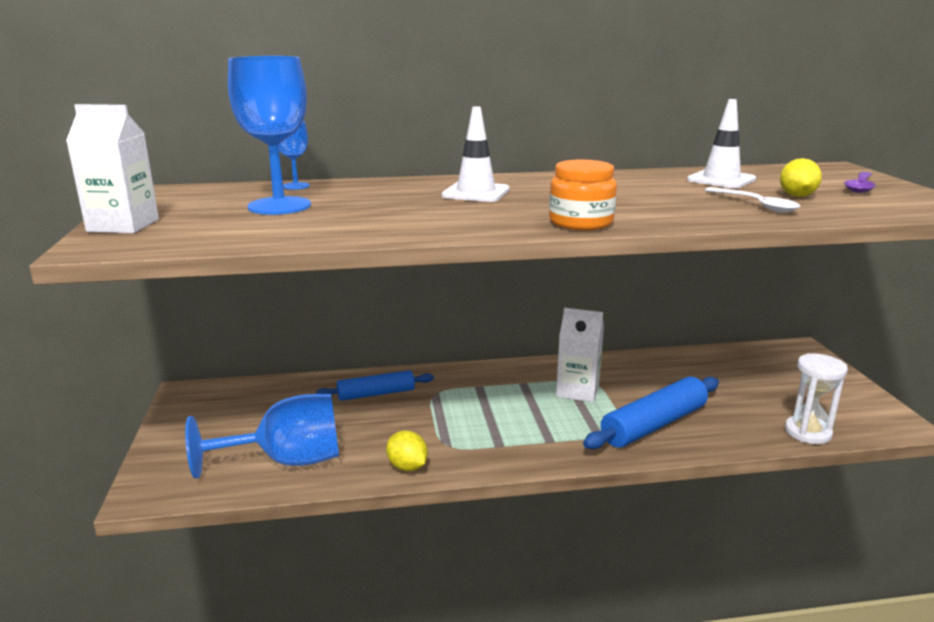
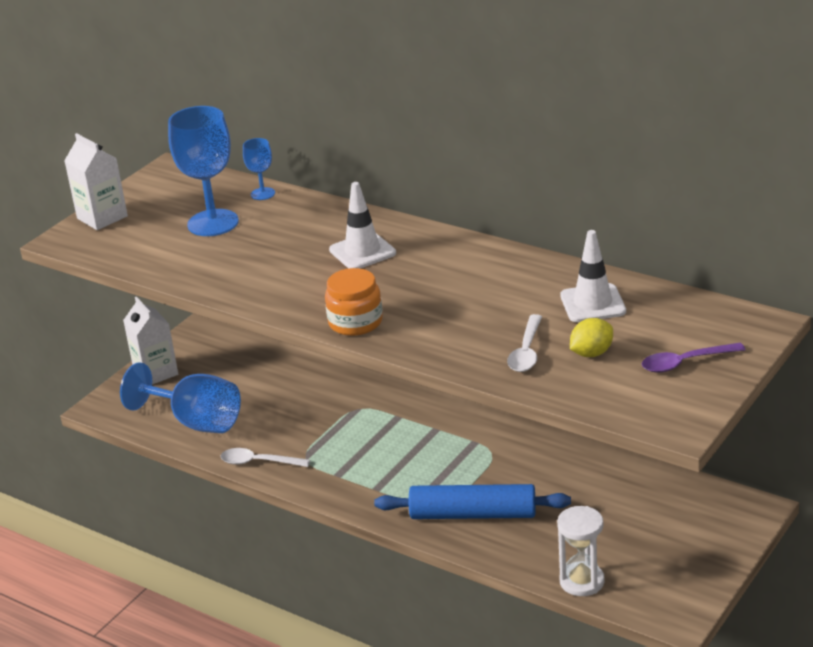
camera: 45 degrees right, 10 degrees up
(376, 394) = (317, 389): blue rolling pin -> none
(407, 467) = (258, 462): yellow lemon -> white spoon
(577, 391) = (467, 456): white carton -> white carton (156, 372)

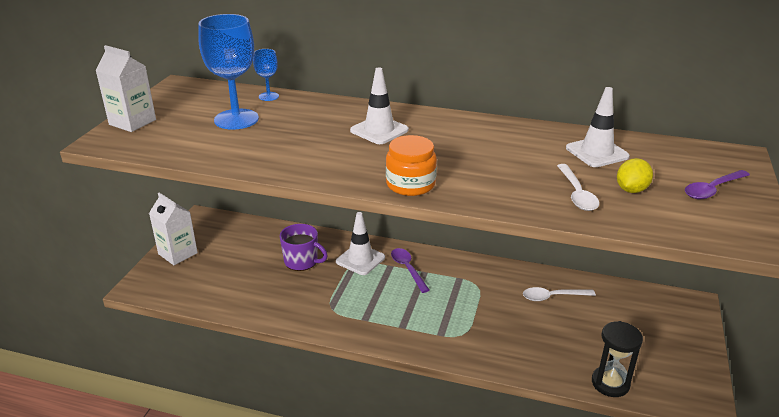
camera: 20 degrees left, 0 degrees up
(196, 422) = (226, 289): blue goblet -> none
(258, 462) = (293, 317): white spoon -> white spoon (553, 297)
(295, 399) = (302, 261): none -> purple mug
(366, 405) = (360, 259): none -> white traffic cone
(417, 423) = (407, 269): none -> purple spoon
(473, 514) = (491, 337): blue rolling pin -> none
(582, 581) = (610, 383): white hourglass -> black hourglass

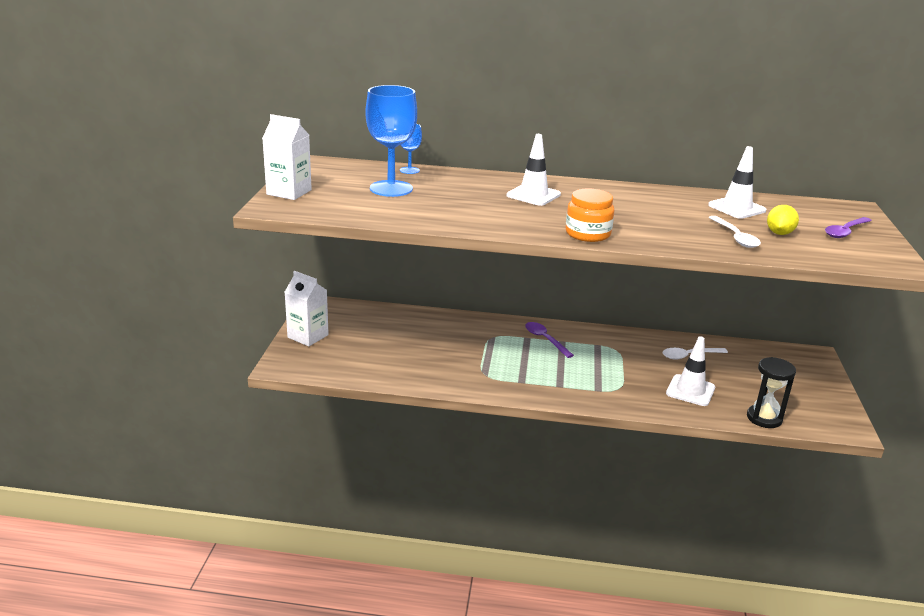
camera: 10 degrees left, 5 degrees down
(302, 261) = (438, 337): purple mug -> none
(360, 259) = (496, 334): white traffic cone -> white traffic cone (690, 390)

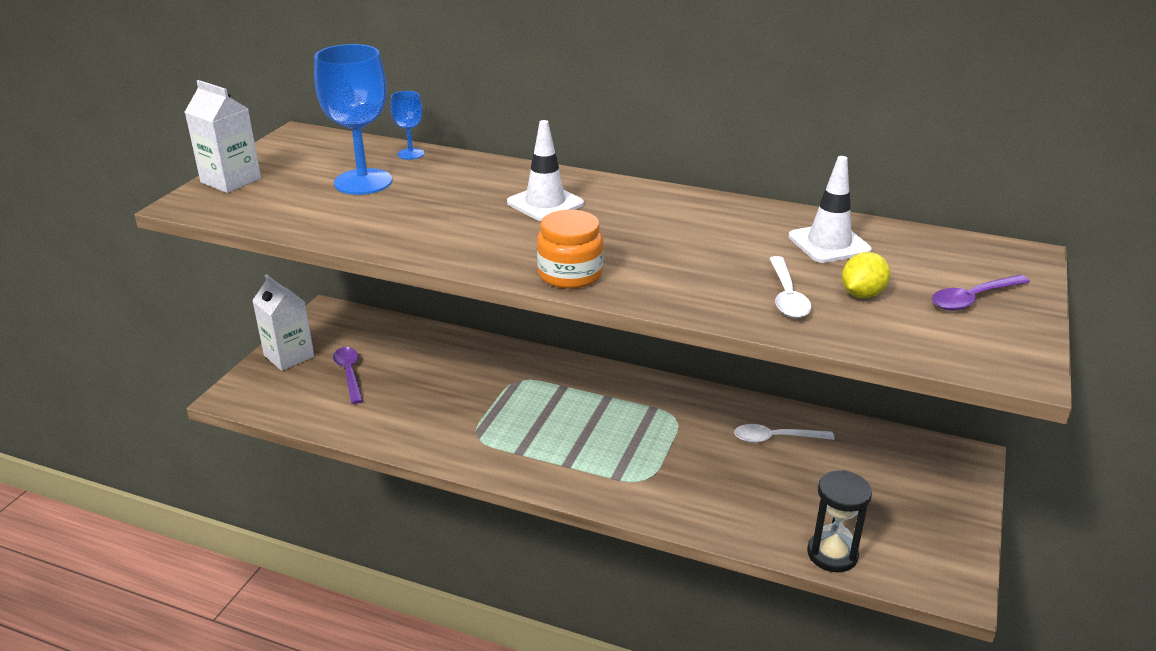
camera: 15 degrees right, 5 degrees up
(545, 340) = (586, 391): purple spoon -> purple spoon (349, 374)
(690, 390) = (746, 495): white traffic cone -> none

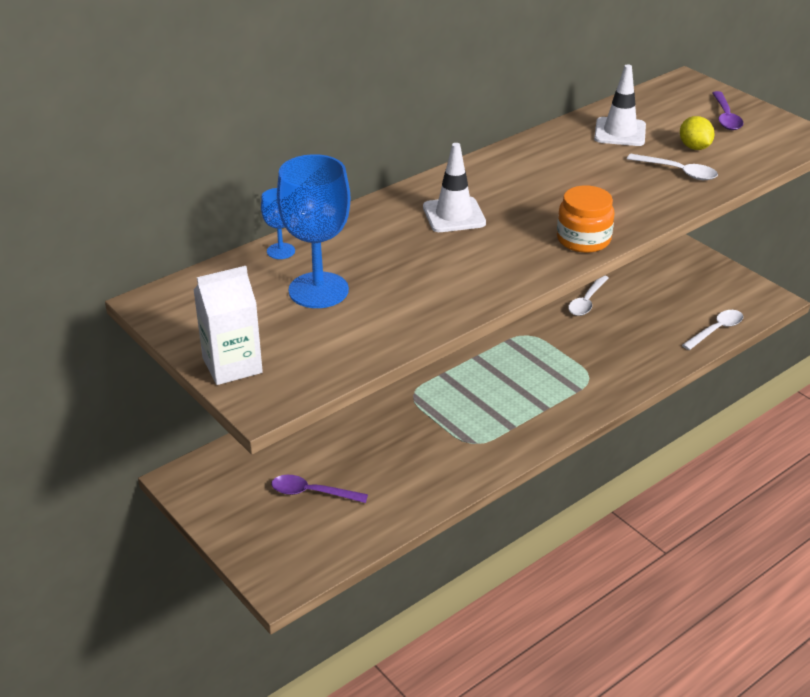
camera: 60 degrees left, 5 degrees up
(289, 356) = (242, 527): white carton -> none
(832, 554) = (716, 330): black hourglass -> white spoon

